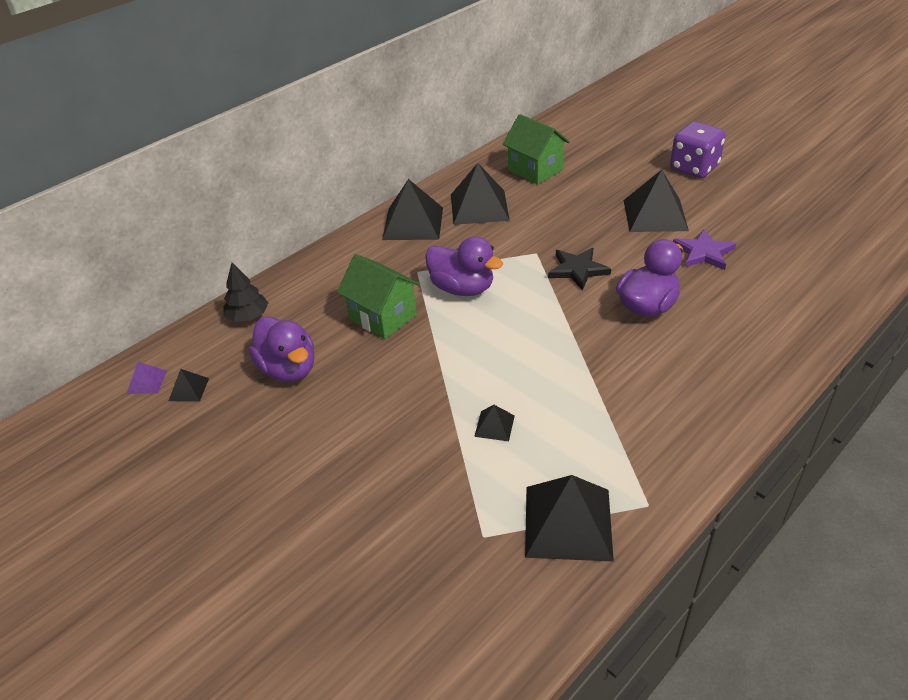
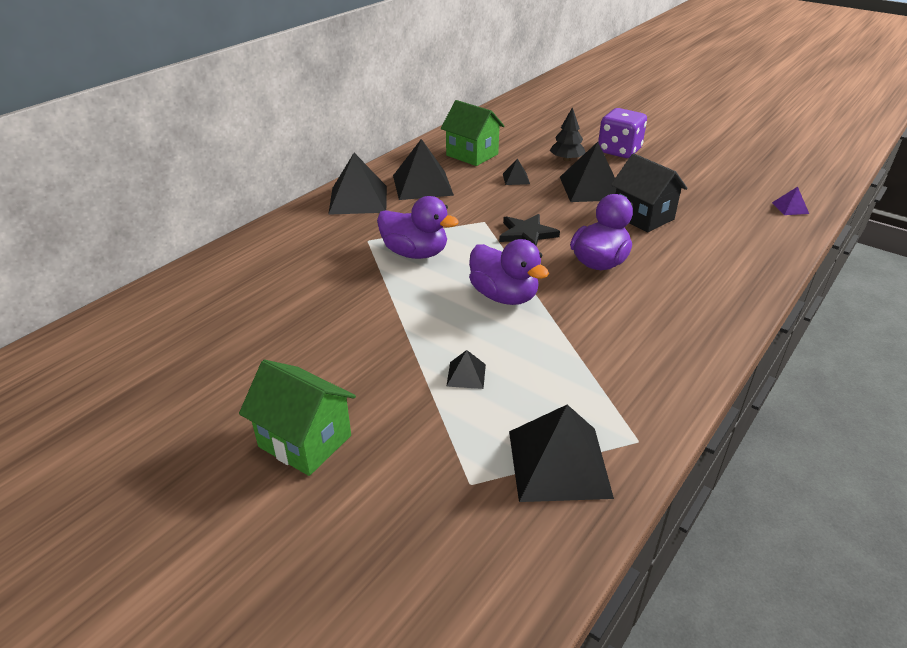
camera: 10 degrees left, 5 degrees down
(147, 382) = (77, 352): purple pyramid -> purple pyramid (790, 208)
(188, 389) = (126, 357): black pyramid -> black pyramid (516, 179)
(248, 316) = (191, 285): black tree -> black tree (566, 159)
(288, 369) = (238, 332): purple duck -> purple duck (504, 296)
(383, 317) = (336, 281): green house -> green house (305, 441)
(703, 253) = (643, 217): purple star -> black house

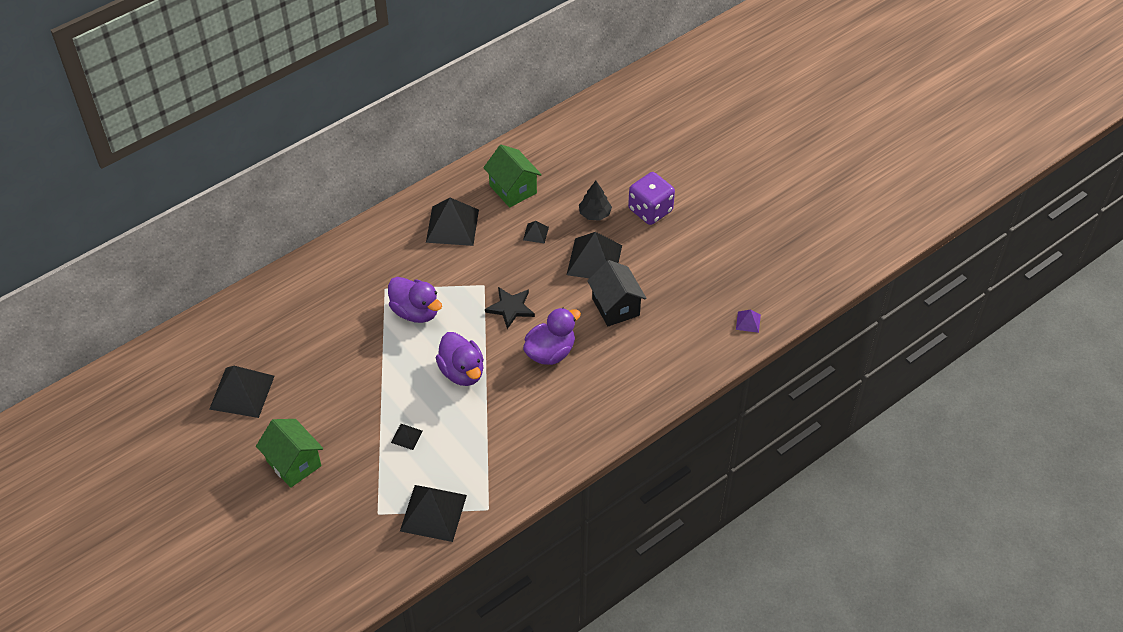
camera: 15 degrees right, 15 degrees up
(358, 199) = (393, 235): black pyramid -> black pyramid (242, 392)

